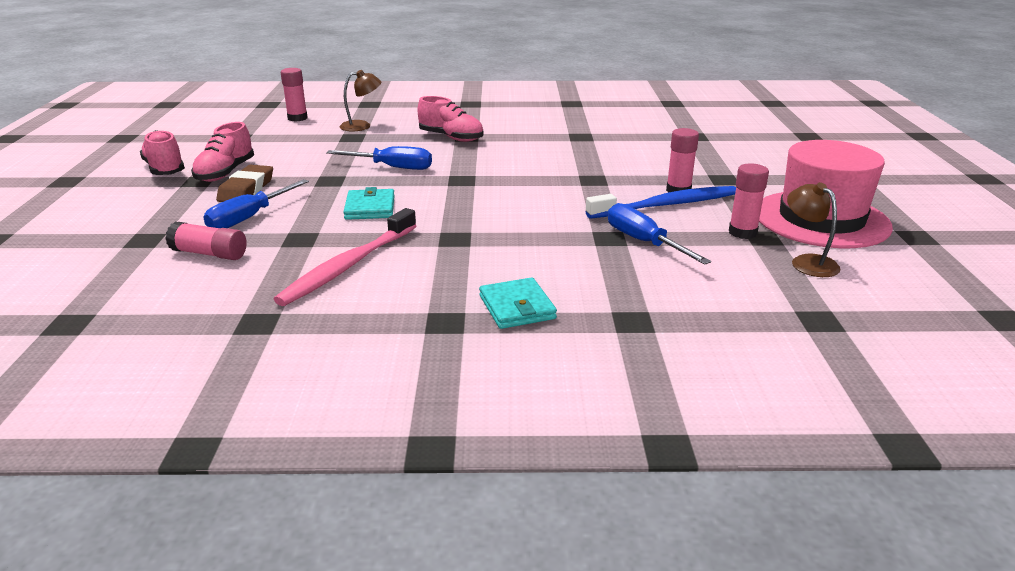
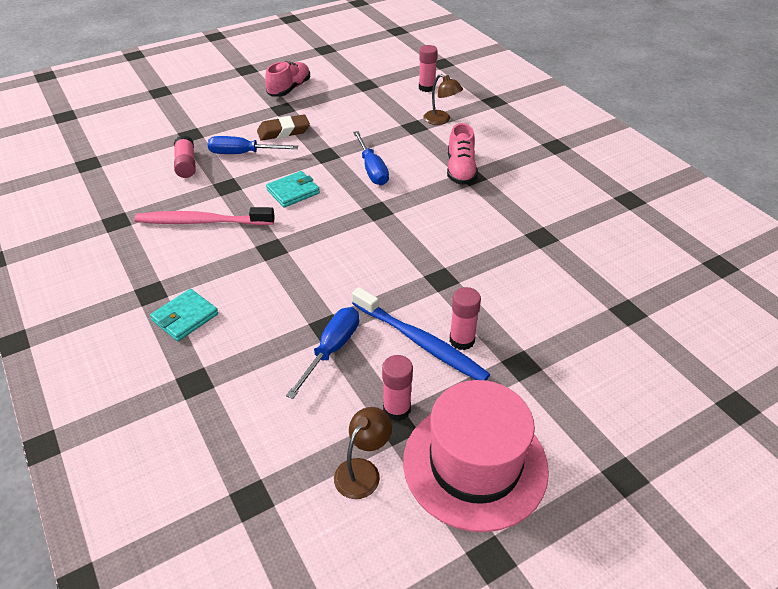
camera: 60 degrees right, 15 degrees up
(225, 173) = (302, 111): pink shoe -> none

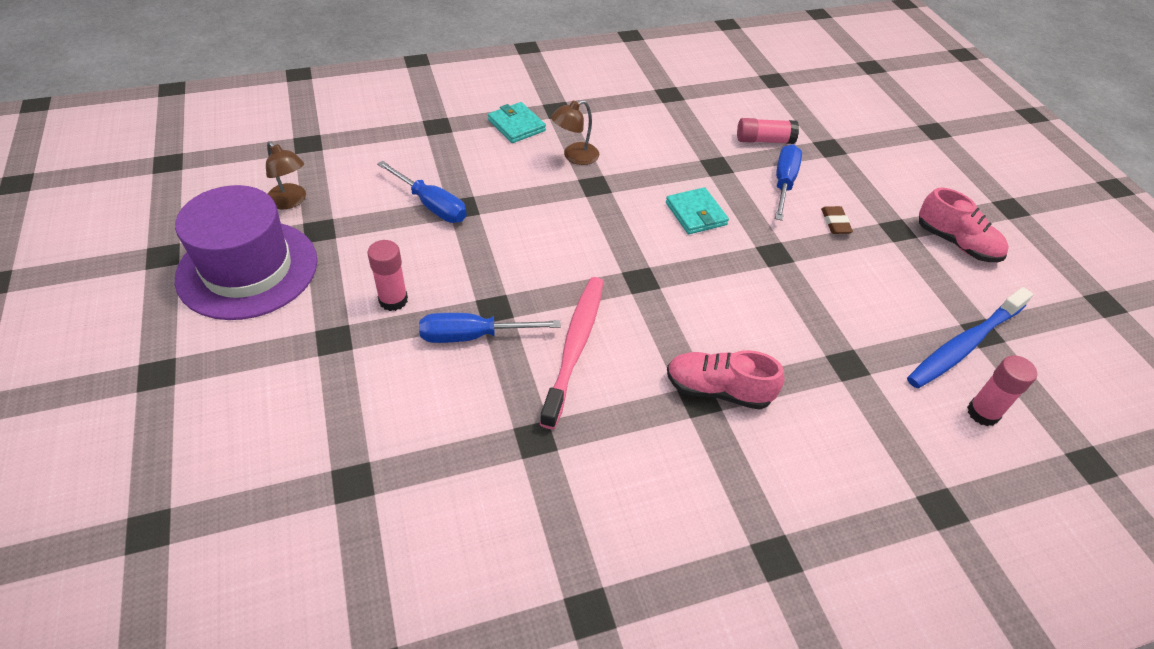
camera: 100 degrees right, 5 degrees up
(201, 222) = (654, 144): pink toothbrush -> pink toothbrush (575, 346)
(283, 131) = (835, 223): brown eraser -> brown eraser, size x0.63
(372, 169) = (733, 292): blue screwdriver -> blue screwdriver (472, 336)
(397, 409) = (337, 233): pink glue stick -> none
(421, 342) = (408, 268): blue toothbrush -> blue toothbrush (964, 345)
(441, 120) = (868, 405): brown lamp -> brown lamp (574, 156)
(475, 464) = (247, 269): pink hat -> purple hat

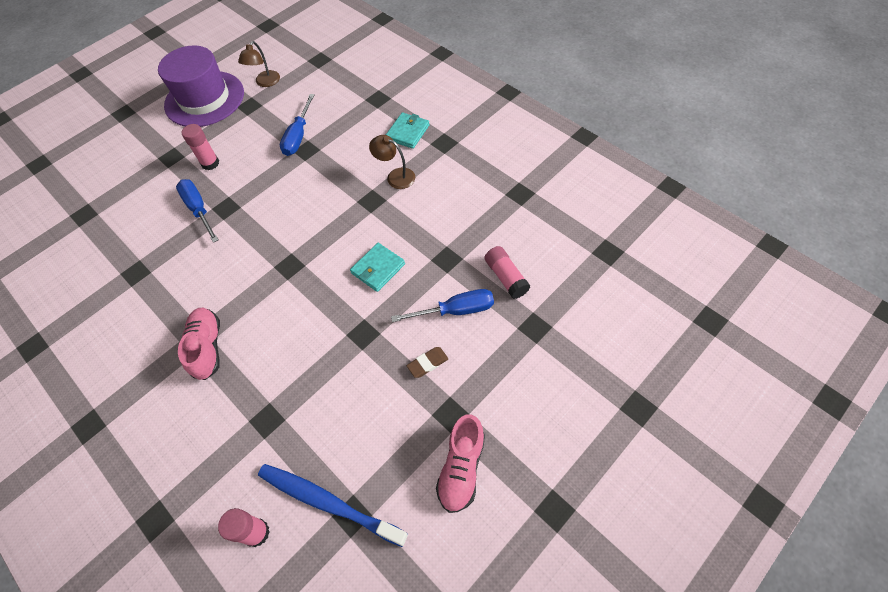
camera: 70 degrees right, 10 degrees up
(575, 346) = (212, 259): pink toothbrush -> none

